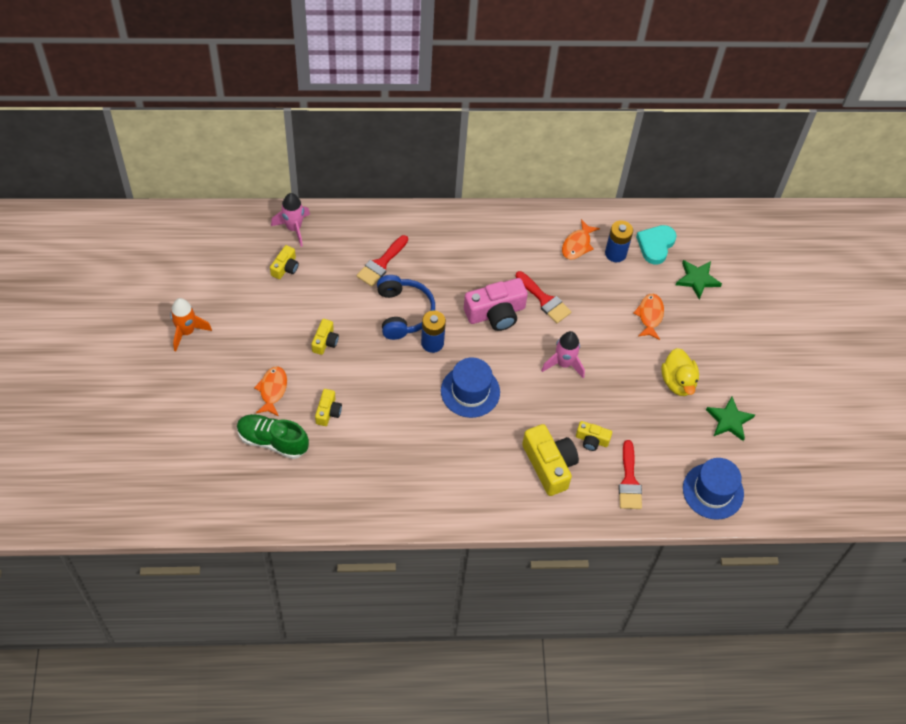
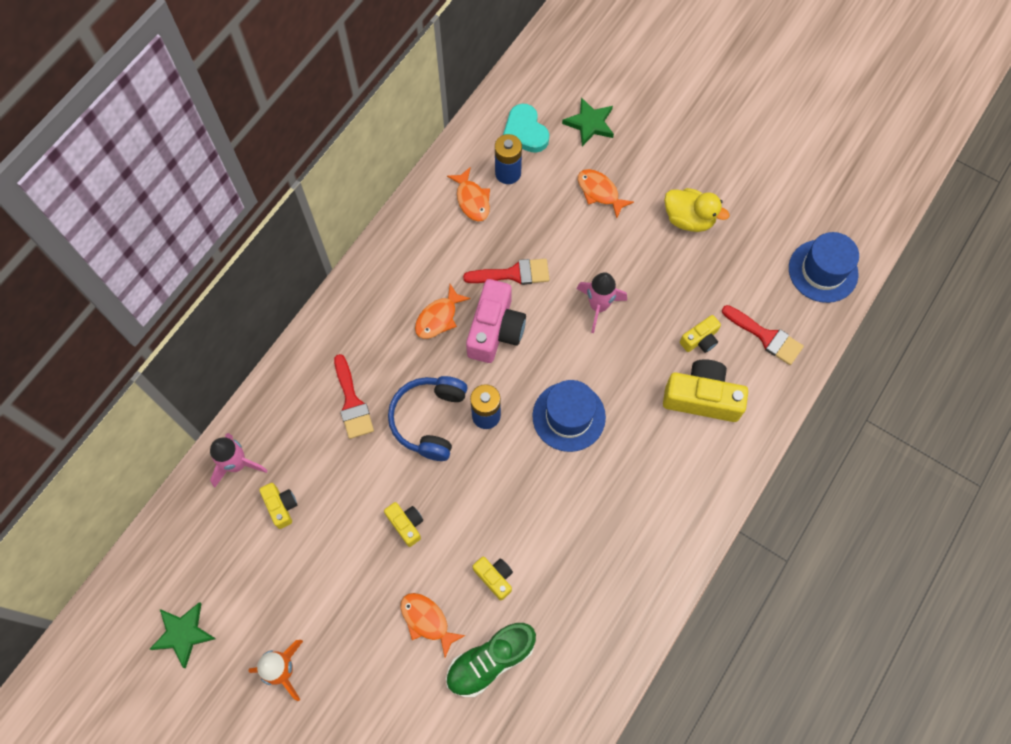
camera: 50 degrees left, 10 degrees up
(403, 312) = (429, 420): blue headphones -> blue headphones turned 105 degrees counterclockwise
(477, 276) = (438, 317): none -> orange fish
(729, 420) = (759, 205): green star -> green star (183, 633)

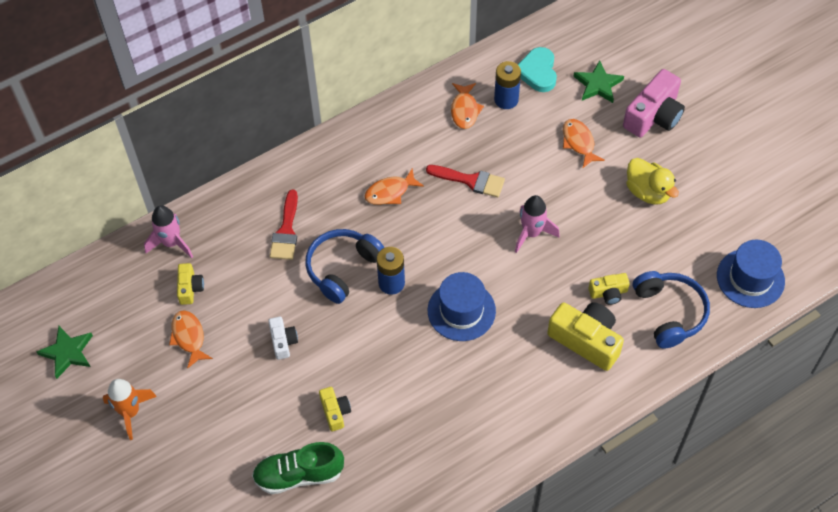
camera: 25 degrees right, 10 degrees down
(406, 524) = (283, 341): yellow camera -> white camera
(427, 620) = (263, 422): orange fish -> orange fish (189, 337)
(495, 330) = (433, 219): pink camera -> pink camera (653, 115)
(766, 336) = (669, 312): red brush -> blue headphones

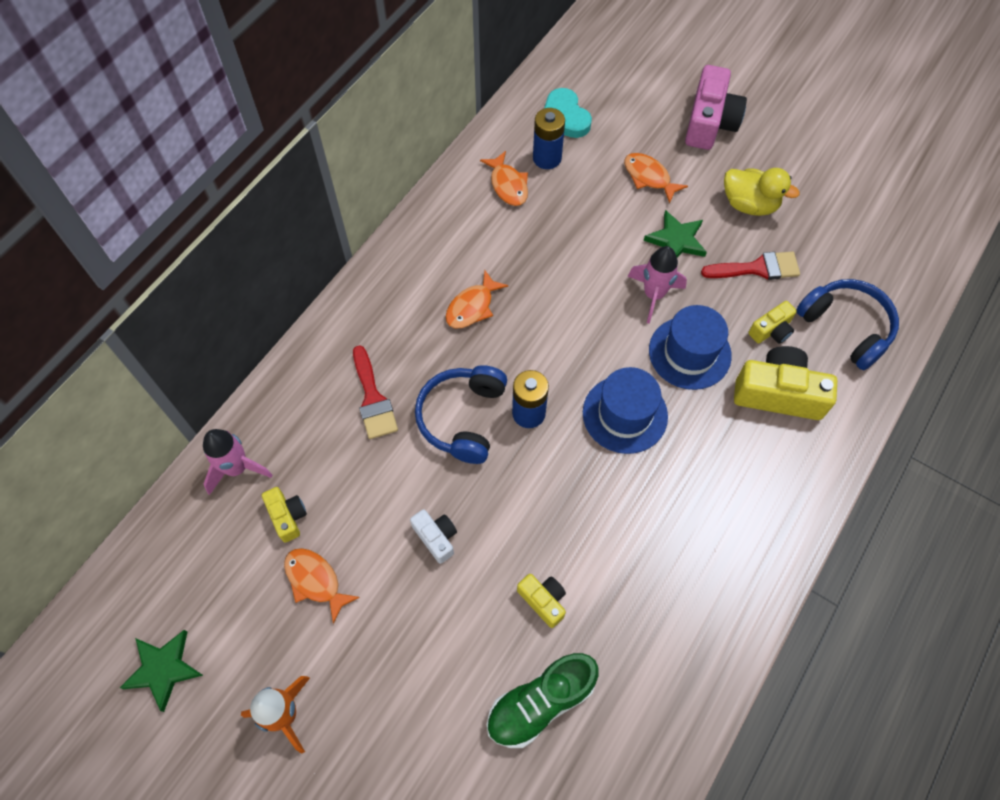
camera: 25 degrees left, 5 degrees up
(470, 181) = (556, 261): red brush -> red brush (757, 268)
(598, 84) = (635, 109): green star -> green star (676, 240)
(750, 278) = (904, 258): blue hat -> blue hat (689, 353)

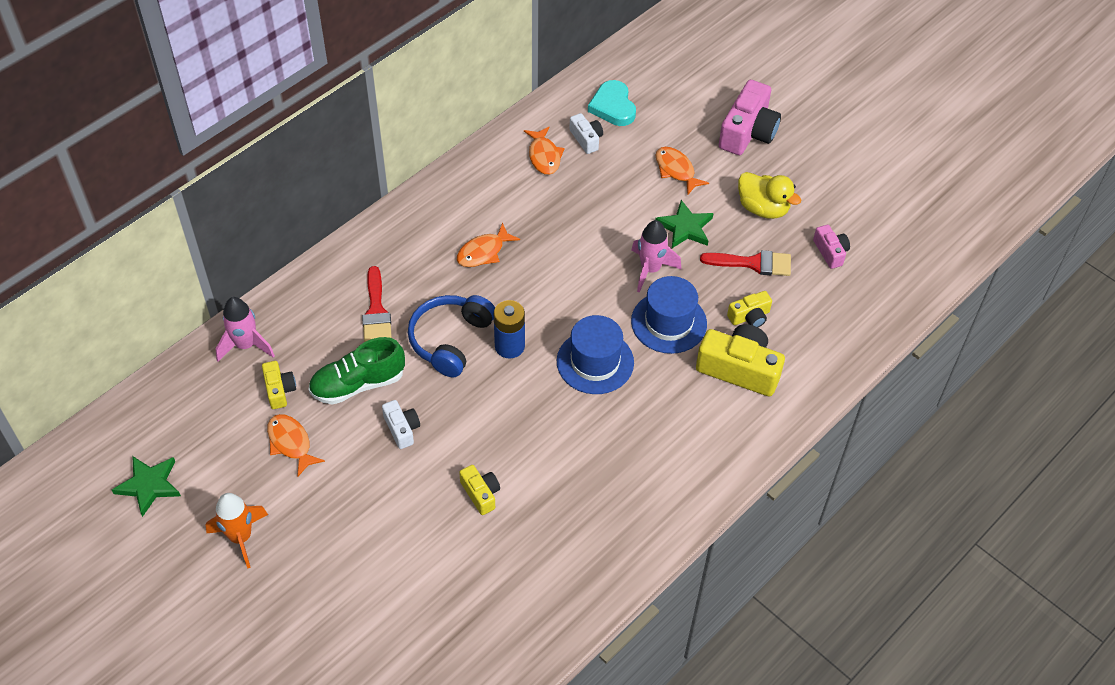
camera: 10 degrees right, 10 degrees down
(540, 703) = (456, 569): green shoe -> green shoe (358, 384)
(547, 158) = (586, 139): blue battery -> white camera
(831, 241) = (830, 252): none -> pink camera
(846, 327) = (820, 326): blue headphones -> none

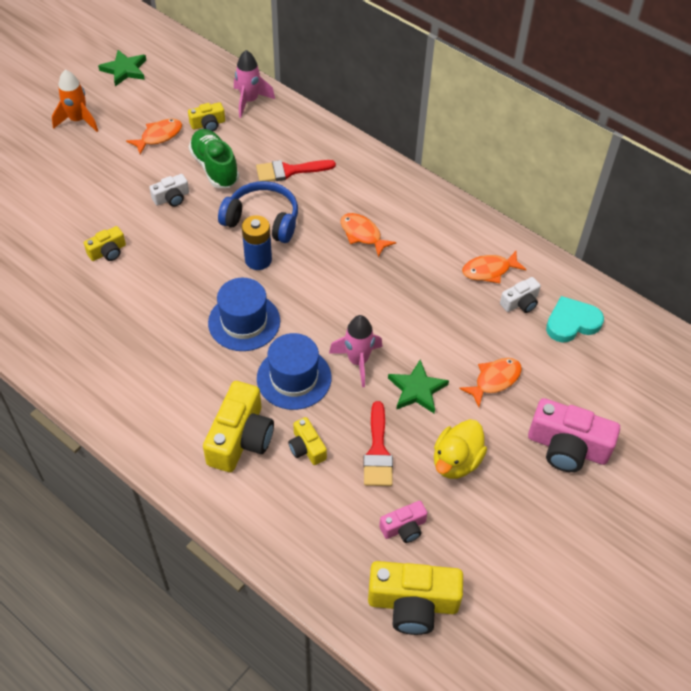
camera: 85 degrees right, 0 degrees up
(900, 253) = (413, 603): none -> yellow camera

